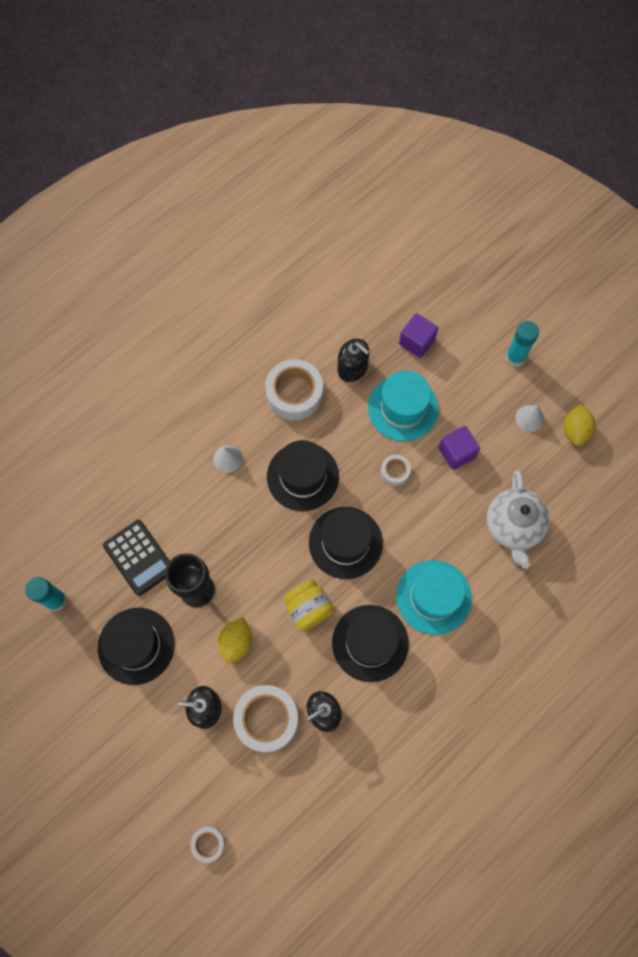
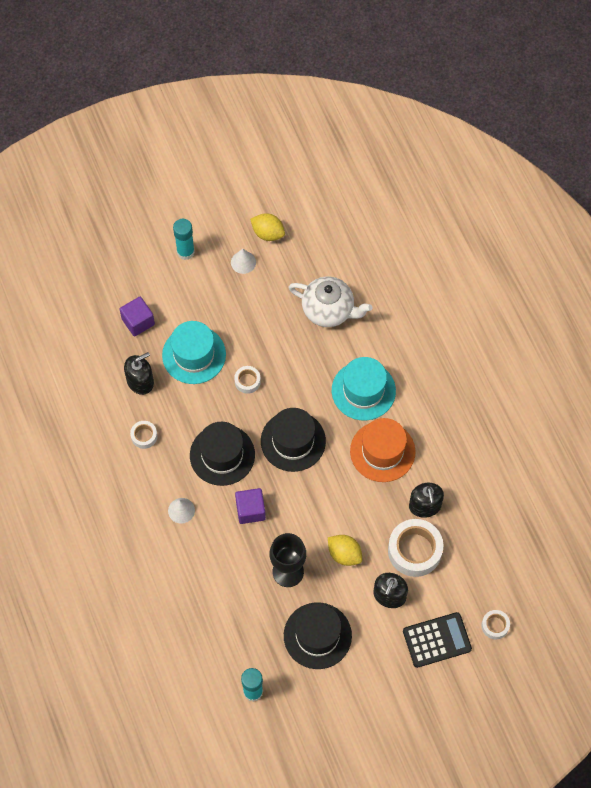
camera: 70 degrees left, 5 degrees down
(139, 558) = (241, 611): black calculator -> black calculator (437, 640)
(294, 394) = (144, 436): white tape -> white tape, size x0.50
(308, 609) = (337, 488): yellow jar -> none
(370, 643) = (382, 451): black hat -> orange hat
(456, 452) = (250, 328): purple cube -> purple cube (250, 510)

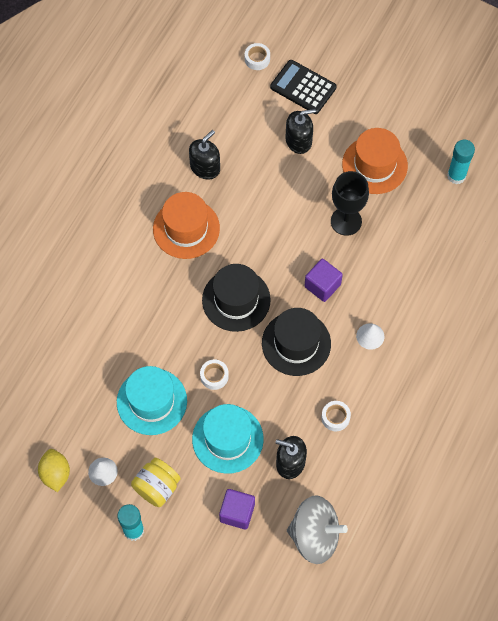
camera: 130 degrees left, 0 degrees up
(77, 357) = (315, 535): none -> grey spinning top
(201, 286) = (157, 487): none -> yellow jar
(317, 635) = (374, 165): black hat -> orange hat
(329, 310) = (91, 363): white teapot -> none
(344, 554) = (295, 193): yellow lemon -> none
(363, 390) = (144, 281): turquoise hat -> turquoise hat (152, 401)
(414, 550) = (248, 149): white tape -> none

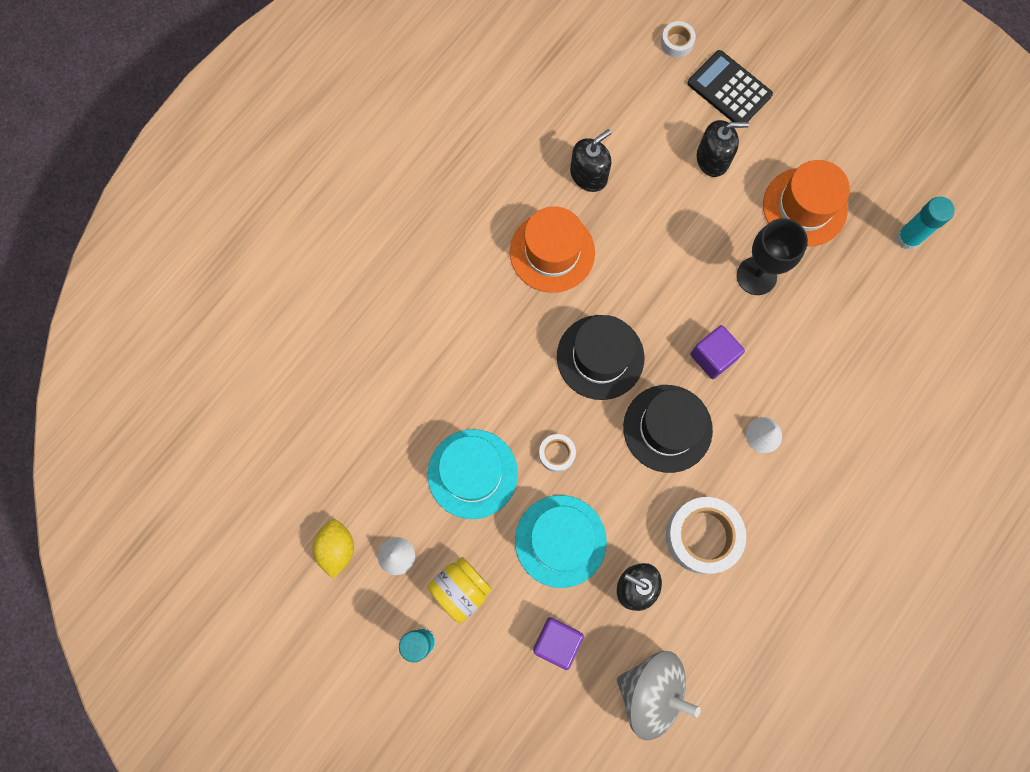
camera: 10 degrees right, 10 degrees up
(335, 417) = (702, 536): white tape -> white tape, size x1.99

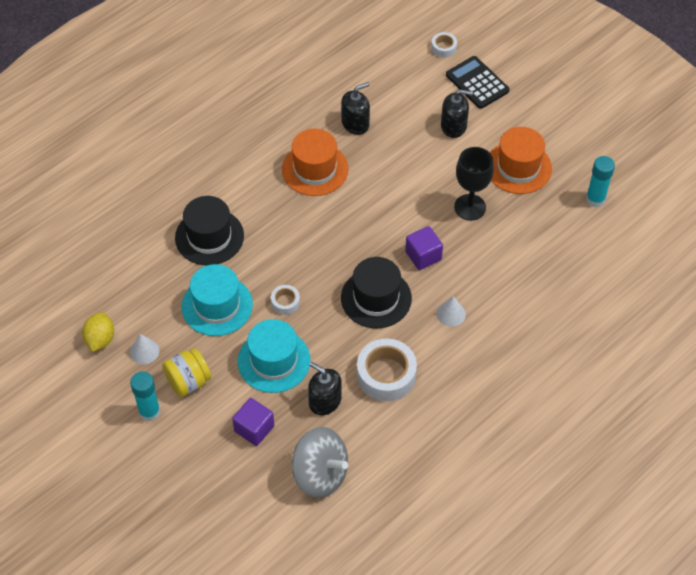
camera: 10 degrees right, 20 degrees down
(600, 357) = (335, 243): black hat -> black hat (209, 237)

